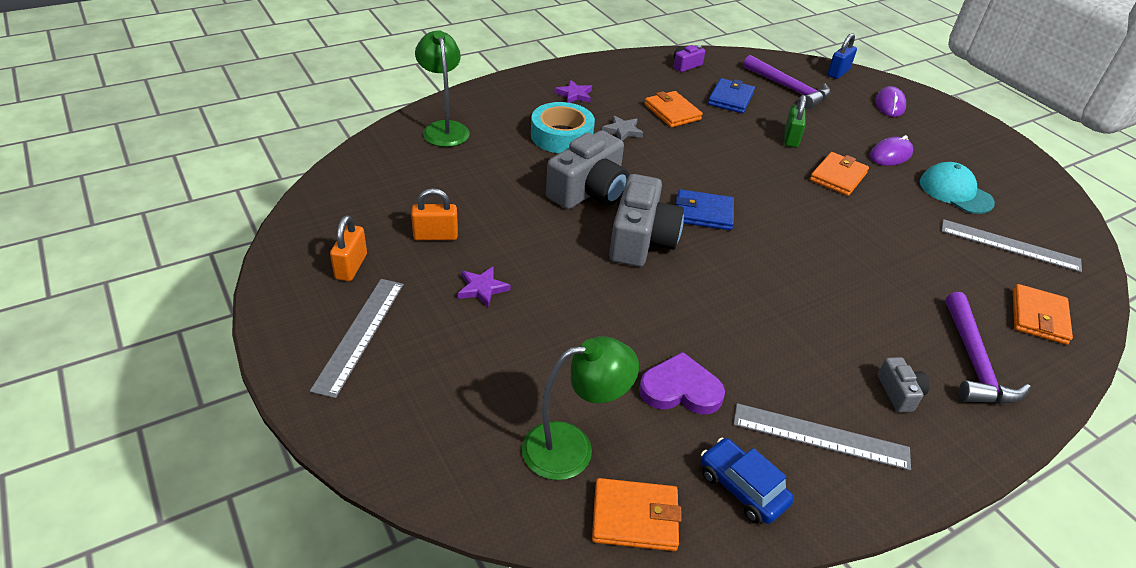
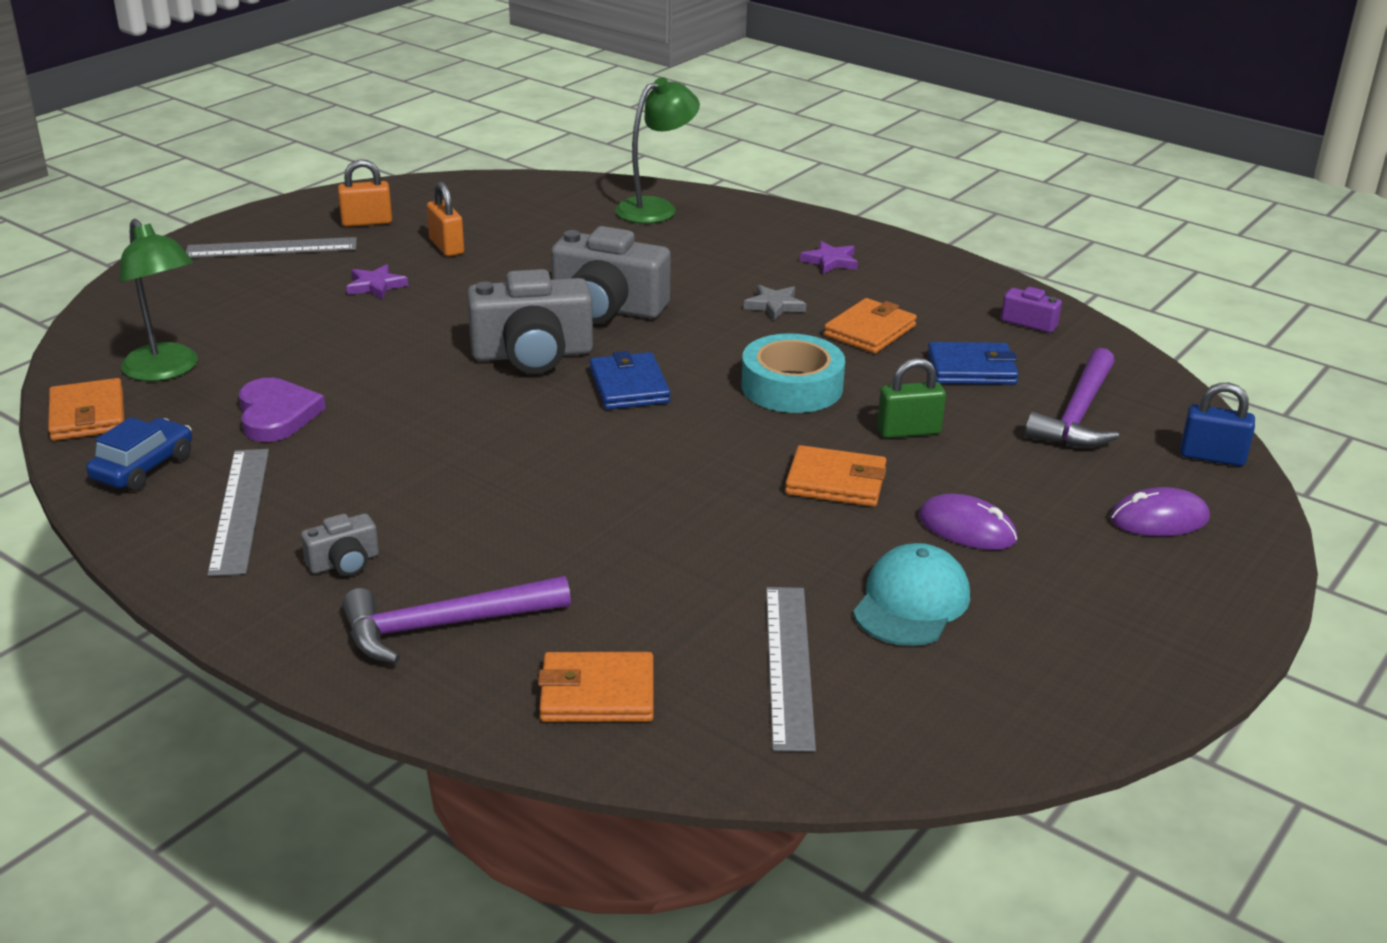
camera: 70 degrees right, 10 degrees down
(561, 136) = (716, 271): turquoise tape -> turquoise tape (792, 386)

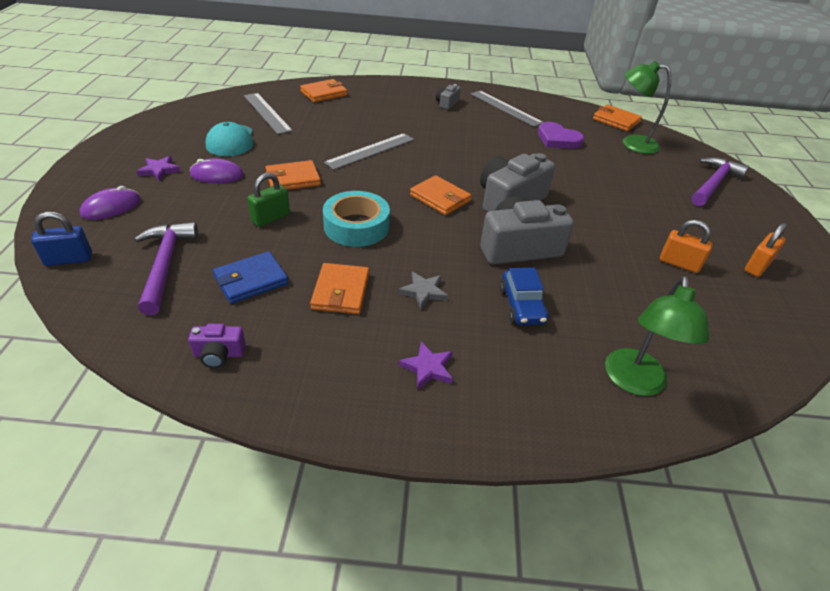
camera: 145 degrees right, 10 degrees up
(143, 468) = (560, 111): blue car -> blue car (521, 306)
(272, 248) = (749, 223): grey ruler -> grey ruler (370, 151)
(375, 286) = (652, 217): purple star -> purple star (159, 170)
(444, 625) = (391, 97): purple hammer -> purple hammer (714, 183)
(629, 386) = (440, 198): blue wallet -> orange wallet

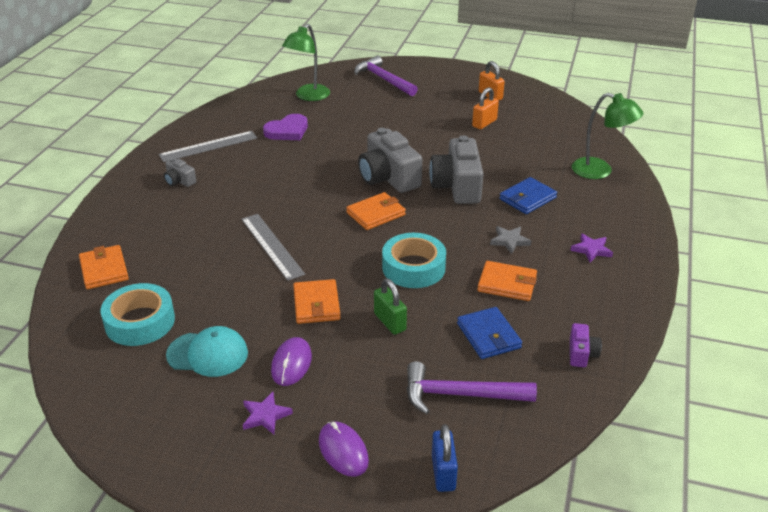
camera: 75 degrees left, 5 degrees down
(267, 113) = (140, 322): grey ruler -> turquoise tape
(521, 306) = (527, 198): blue car -> blue wallet
(616, 120) = (262, 93): orange wallet -> none

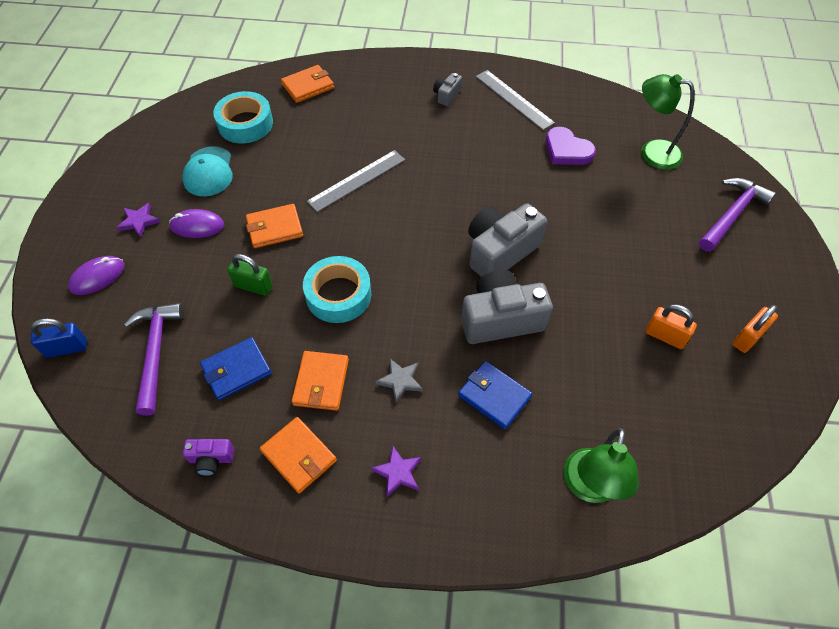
camera: 80 degrees right, 20 degrees up
(376, 214) = (426, 250): orange wallet -> orange wallet (299, 456)
(390, 322) = (253, 286): green padlock -> green padlock turned 60 degrees clockwise

